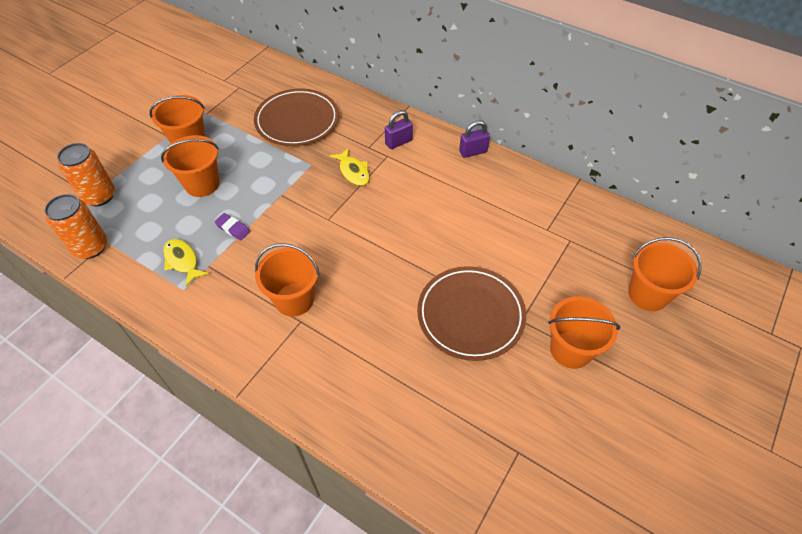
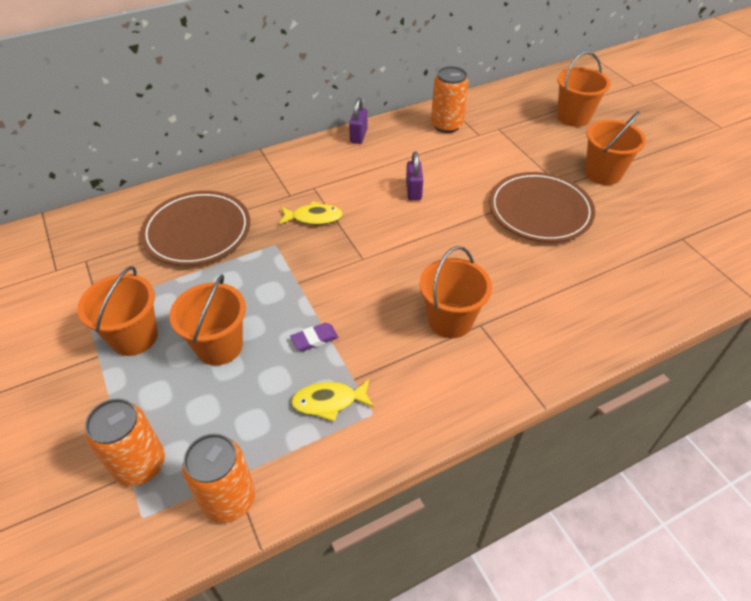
camera: 60 degrees left, 5 degrees down
(398, 142) = (302, 173): purple padlock -> purple padlock (413, 191)
(540, 201) = (446, 125): none -> orange can

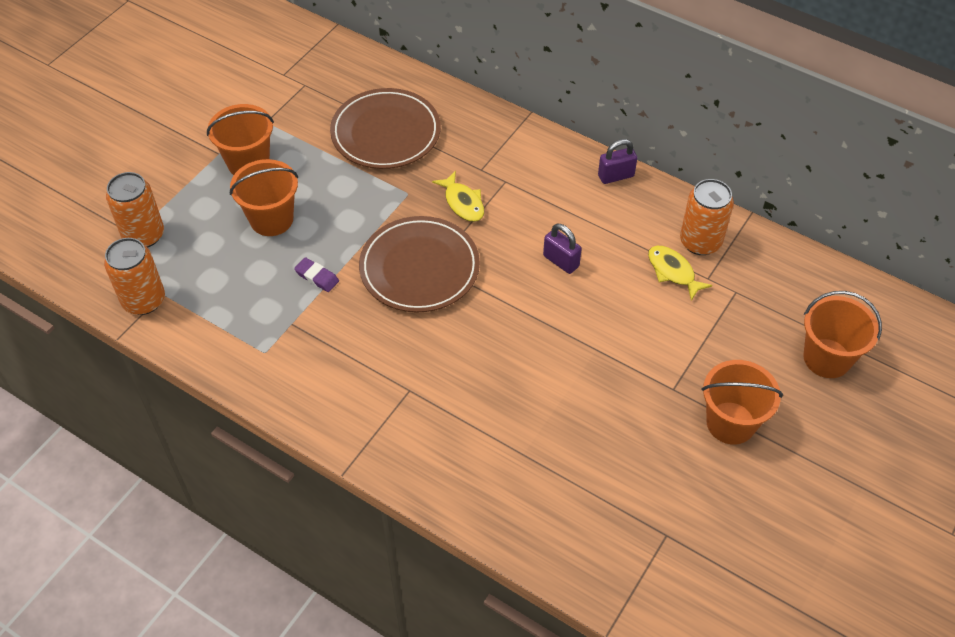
camera: 60 degrees right, 5 degrees up
(329, 402) = (259, 318): yellow fish -> yellow fish (673, 272)
(413, 191) = (561, 261): purple padlock -> purple padlock turned 75 degrees clockwise
(450, 320) = (400, 364): orange bucket -> none
(540, 211) = (612, 383): brown plate -> brown plate (419, 268)

